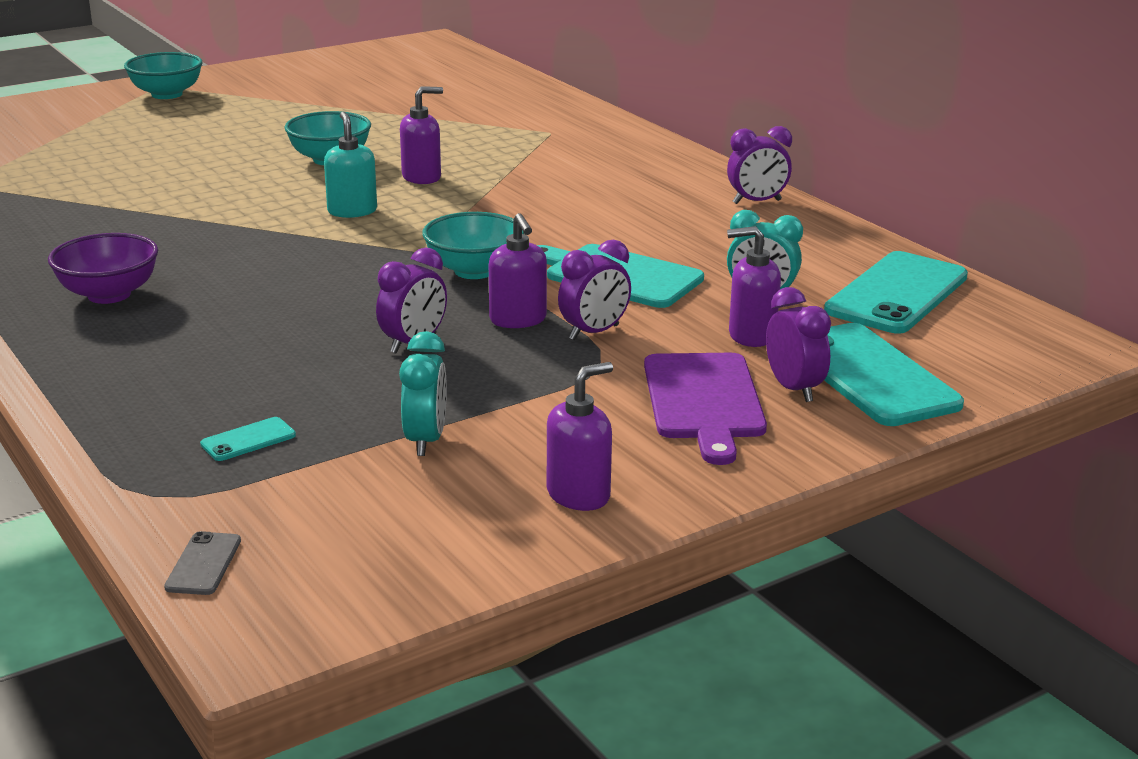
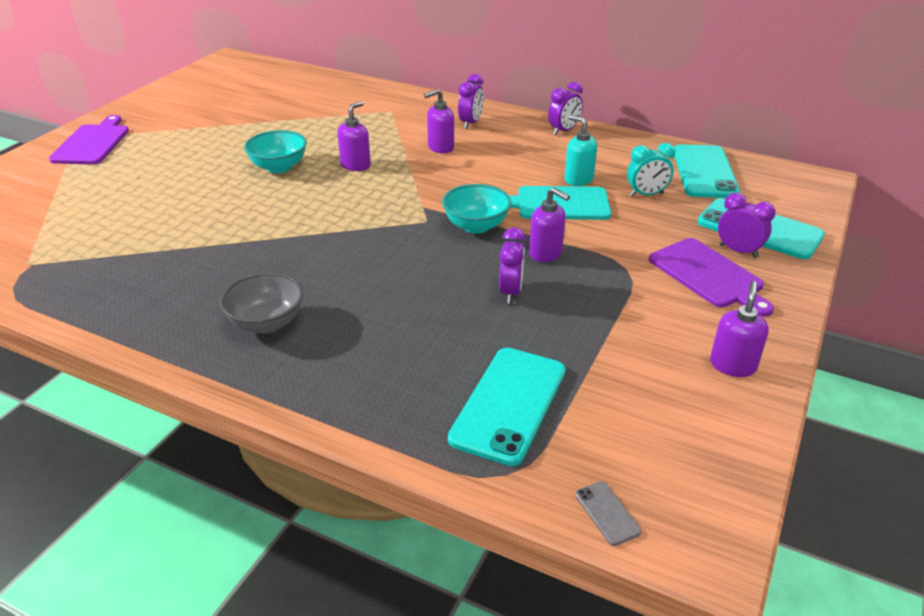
camera: 30 degrees left, 10 degrees up
(109, 294) = (266, 323): purple bowl -> grey bowl
(167, 94) = (92, 143): turquoise bowl -> purple cutting board
(248, 440) = (509, 404): turquoise phone -> turquoise phone, size x2.39
(352, 211) = (345, 203): turquoise soap dispenser -> turquoise soap dispenser (578, 179)
(425, 440) = (608, 361): turquoise clock -> none
(594, 333) = (596, 248): purple clock -> purple clock (470, 123)
(751, 336) = (675, 223): purple soap dispenser -> purple soap dispenser (440, 147)

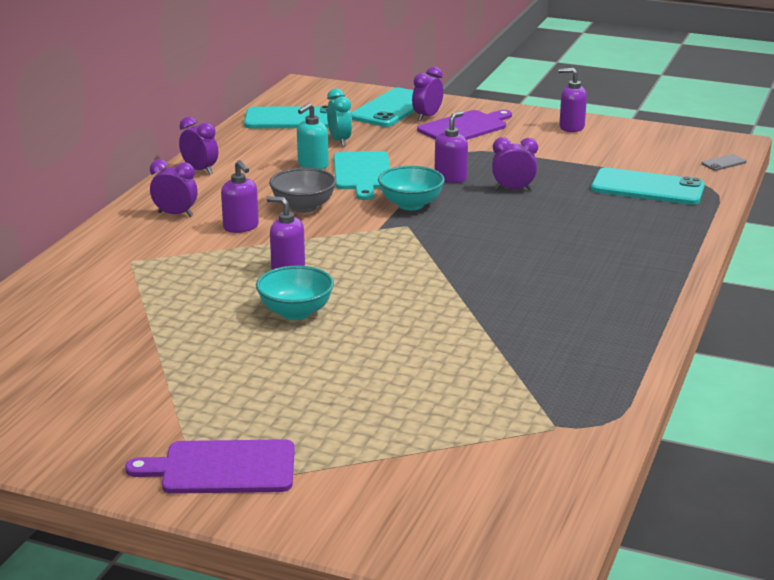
camera: 95 degrees left, 10 degrees down
(266, 323) = (599, 279): grey bowl -> grey bowl (303, 207)

